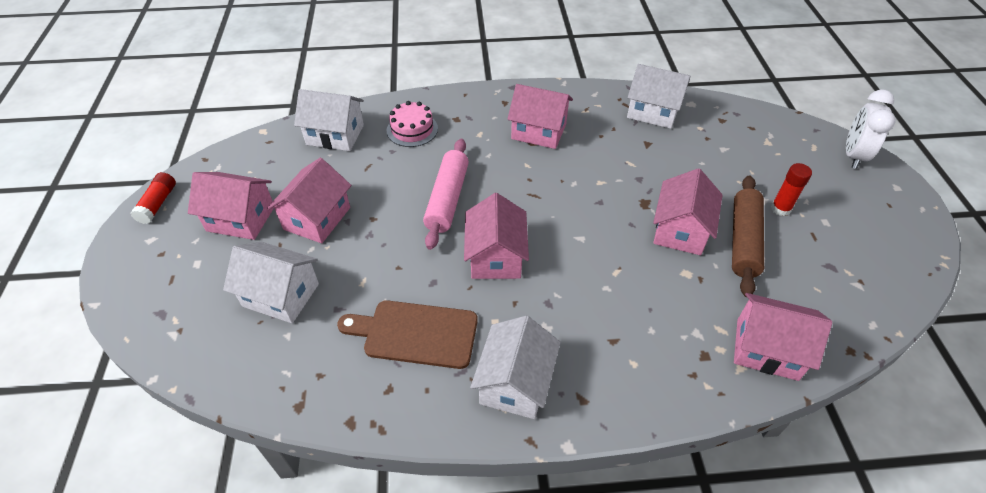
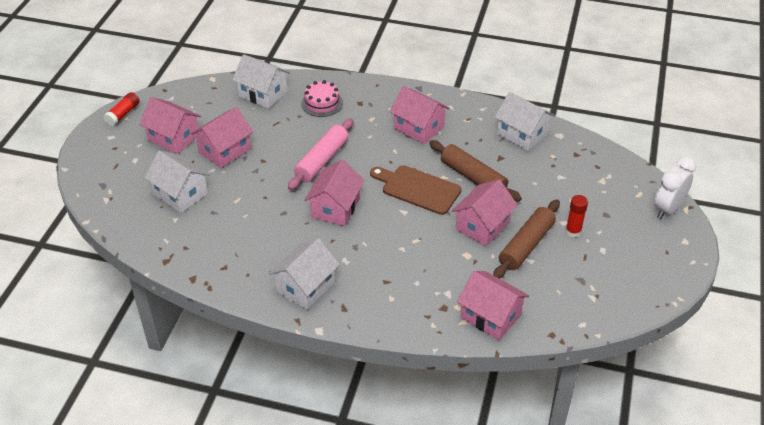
camera: 20 degrees right, 5 degrees down
(415, 333) = (256, 240): brown cutting board -> brown cutting board (418, 189)
(633, 174) = (473, 177): none -> brown rolling pin

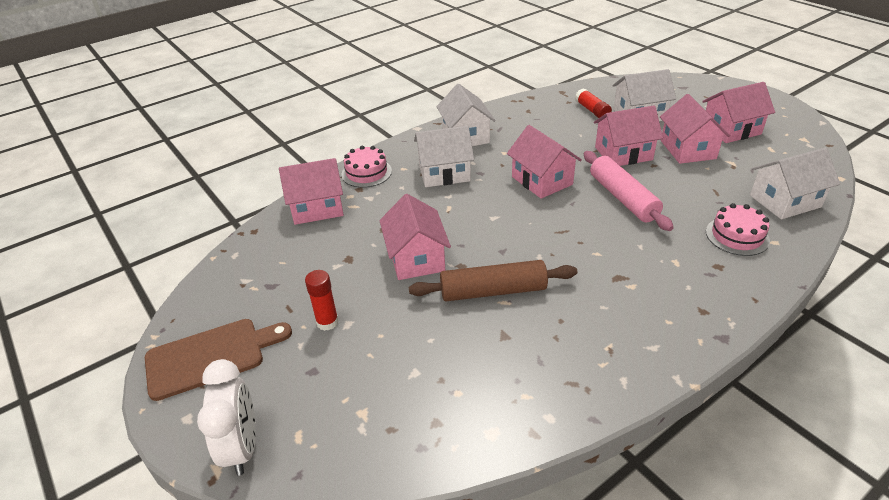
camera: 130 degrees right, 5 degrees down
(123, 114) = (792, 115): red glue stick -> red glue stick (592, 110)
(418, 189) = (516, 241): brown cutting board -> brown cutting board (211, 356)
(419, 127) = (626, 293): pink house -> pink house (623, 153)
(419, 318) = (366, 173): none -> pink cake
(522, 134) = (531, 389): white house -> white house (444, 173)
(526, 245) = (356, 274): brown rolling pin -> none

